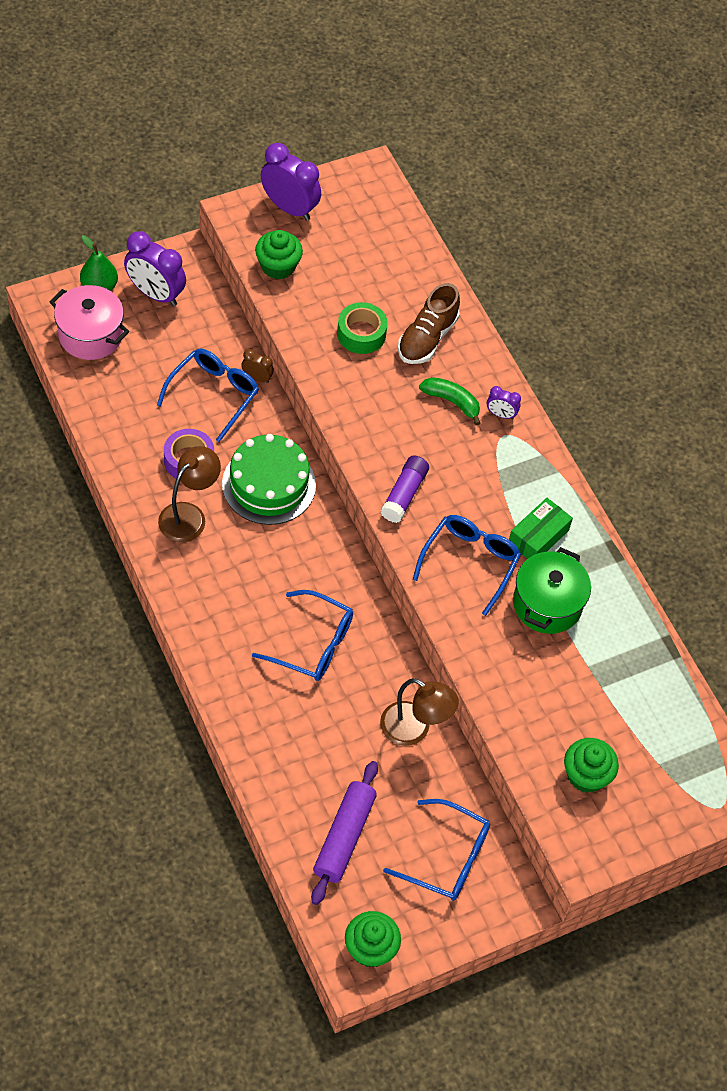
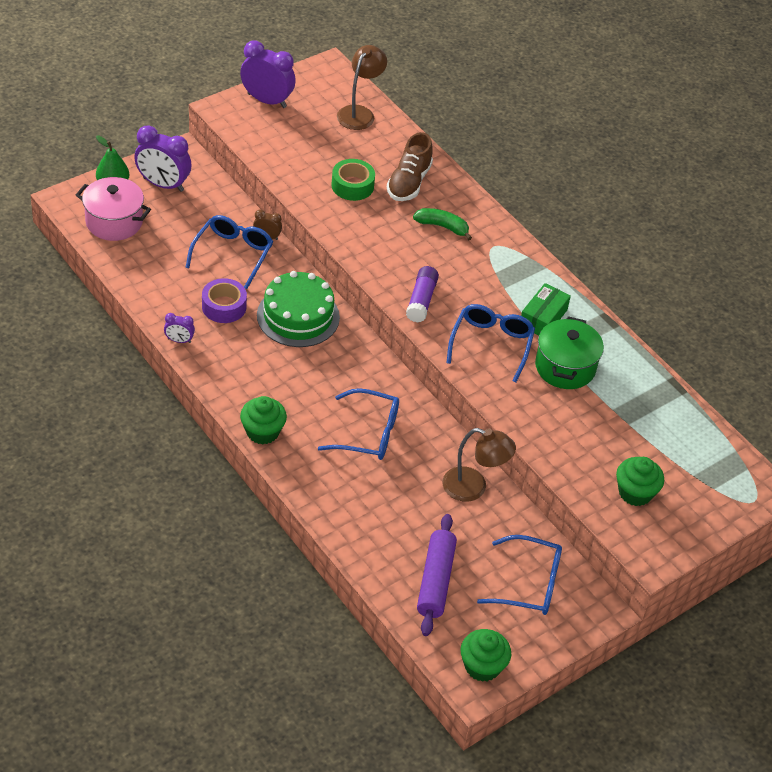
camera: 10 degrees left, 10 degrees down
(189, 515) = (234, 348): brown lamp -> brown lamp (359, 113)
(278, 266) = (268, 144): green cupcake -> green cupcake (262, 432)
(501, 414) = (486, 231): purple clock -> purple clock (179, 340)

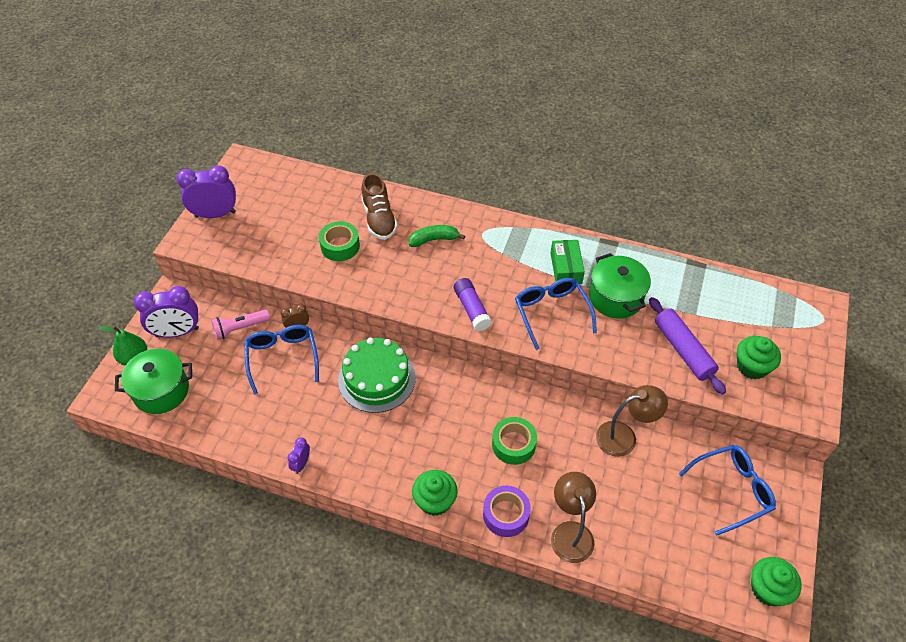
camera: 30 degrees left, 5 degrees up
(114, 222) = (161, 391): pink pot -> green pot
(179, 340) = (301, 464): purple clock -> purple clock turned 135 degrees clockwise
(217, 211) = (240, 328): none -> pink flashlight
(224, 306) = (312, 408): purple tape -> purple tape (506, 514)
(359, 113) = (295, 185): brown lamp -> brown lamp (570, 532)
(368, 433) = (513, 444): blue glasses -> green tape
(435, 581) = (671, 538): purple rolling pin -> purple rolling pin (683, 350)

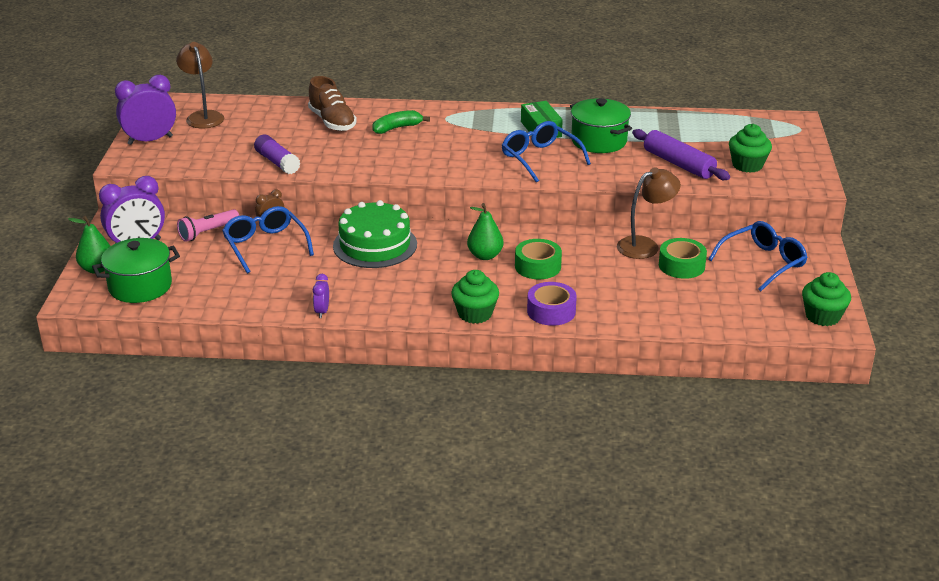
camera: 15 degrees left, 20 degrees down
(340, 246) = (299, 144): green tape -> green tape (681, 265)
(470, 417) = (485, 256): none -> green pear
(472, 309) = (458, 166): purple glue stick -> purple glue stick (277, 162)
(570, 532) = (620, 312): brown lamp -> brown lamp (203, 116)

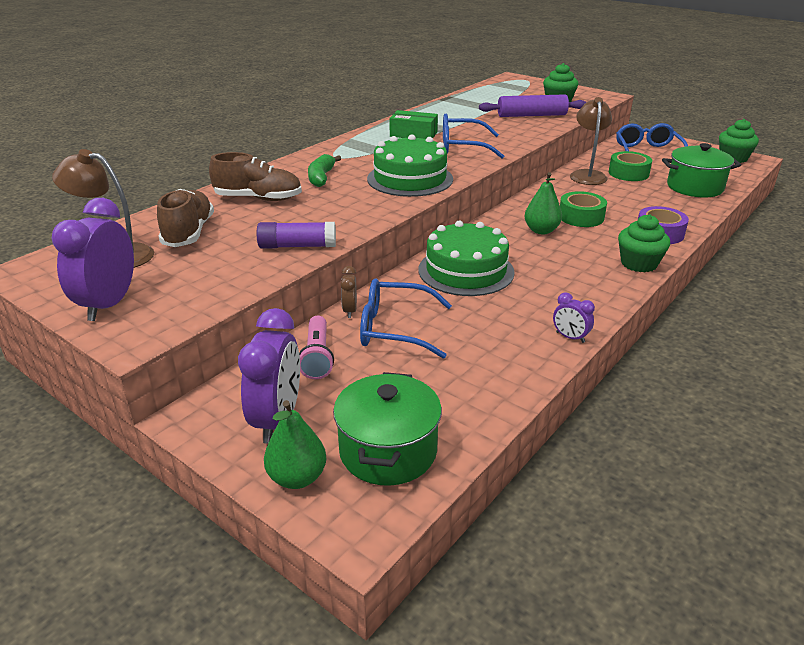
camera: 55 degrees left, 0 degrees up
(255, 123) = (189, 233): none -> brown shoe
(439, 160) = (410, 179): none -> green cake
(599, 141) = (462, 125): green pot -> green pot (694, 187)

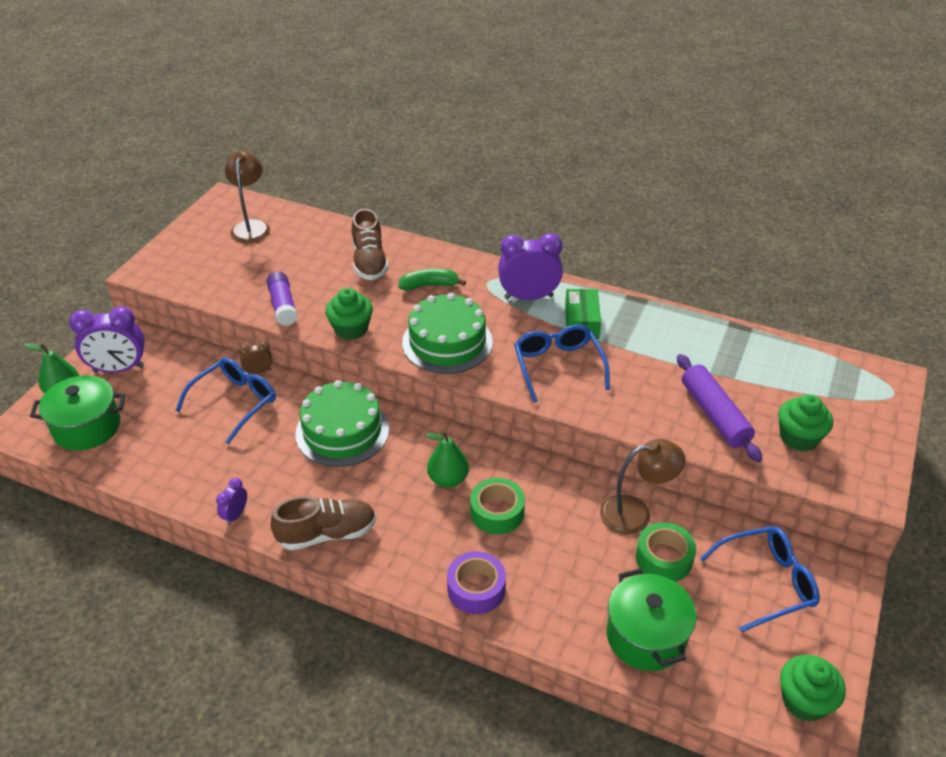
camera: 75 degrees right, 10 degrees up
(109, 304) = (183, 247): purple clock -> purple clock (528, 297)
(189, 233) = (294, 246): brown shoe -> brown shoe (327, 534)
(317, 357) = (192, 369): pink flashlight -> none
(394, 329) = (235, 402): blue glasses -> blue glasses turned 45 degrees clockwise
(638, 264) = (390, 567): green cupcake -> green cupcake (351, 329)

